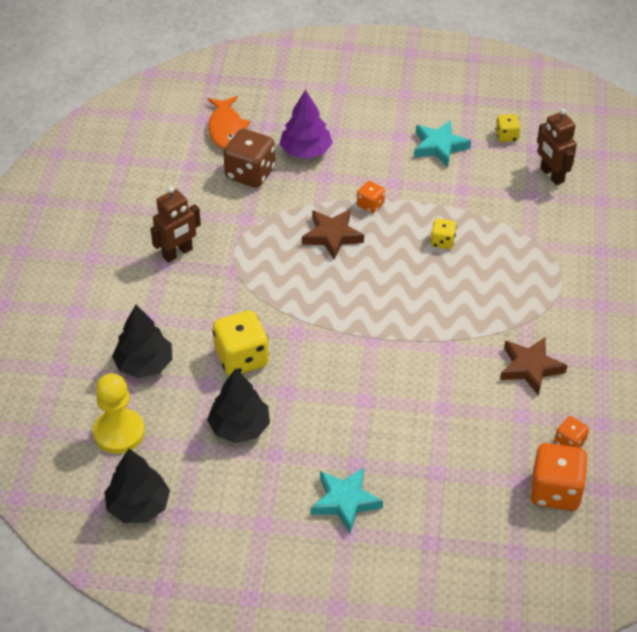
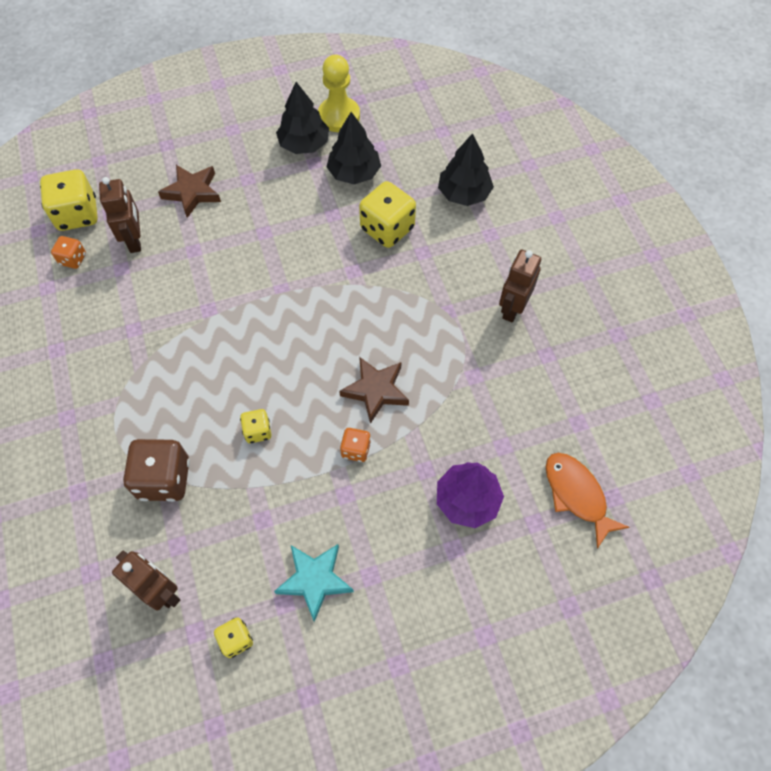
camera: 155 degrees right, 15 degrees up
(119, 432) = (443, 136): yellow pawn -> yellow pawn (339, 116)
(138, 506) = (392, 94): black tree -> black tree (304, 144)
(250, 174) = (508, 438): brown dice -> brown dice (164, 479)
(345, 501) = (243, 149): turquoise star -> none
(499, 439) = (135, 240): none -> brown robot
(530, 368) = (124, 317): brown star -> brown star (192, 192)
(555, 491) = (77, 214): orange dice -> yellow dice

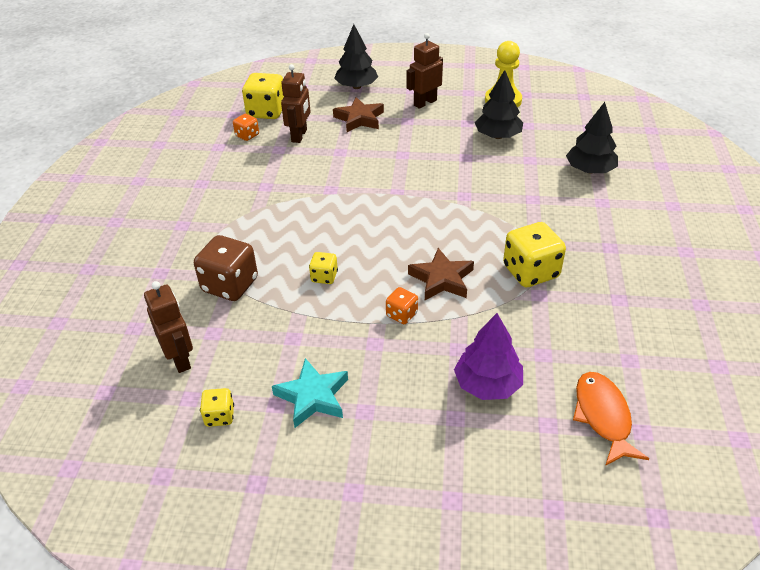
camera: 25 degrees right, 20 degrees down
(304, 144) = (465, 110): black tree -> black tree (356, 86)
(387, 229) = (508, 176): yellow dice -> yellow dice (530, 272)
(512, 308) = (600, 257): brown robot -> brown robot (425, 103)

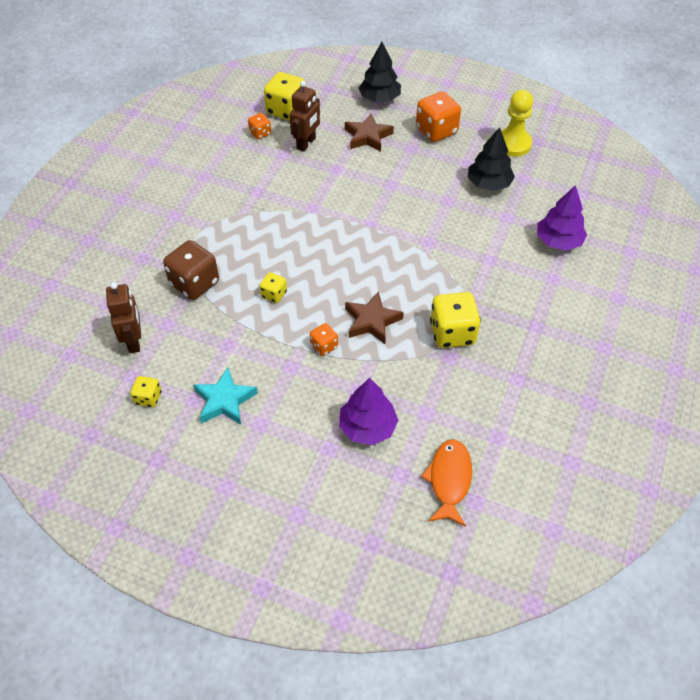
camera: 15 degrees right, 10 degrees up
(425, 103) = (436, 131): brown robot -> orange dice
(590, 170) = (558, 241): black tree -> purple tree

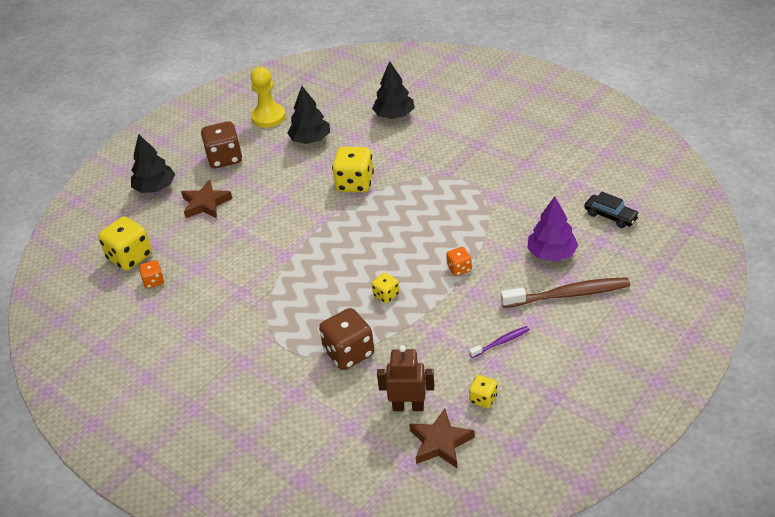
camera: 70 degrees left, 10 degrees down
(224, 400) = (501, 342): turquoise star -> purple toothbrush
(305, 452) = (568, 294): none -> brown toothbrush
(306, 143) = (190, 248): brown robot -> none
(372, 321) = (441, 235): brown star -> brown star (440, 442)
(436, 131) = (224, 158): orange dice -> brown dice
(449, 480) = (610, 216): orange fish -> black car
(452, 333) = (470, 190): yellow dice -> yellow dice (354, 183)
(558, 241) = (394, 115): purple tree -> black tree

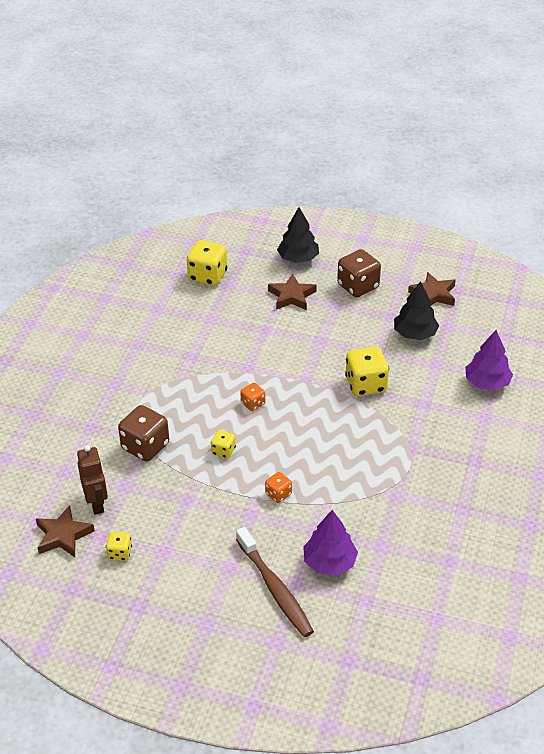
camera: 65 degrees right, 0 degrees up
(154, 281) = (185, 300): orange dice -> orange dice (253, 404)
(268, 117) = (433, 294): yellow pawn -> brown star
(394, 115) = (487, 383): black tree -> purple tree
(501, 342) = (192, 549): purple toothbrush -> none
(610, 216) = (410, 601): black car -> none

